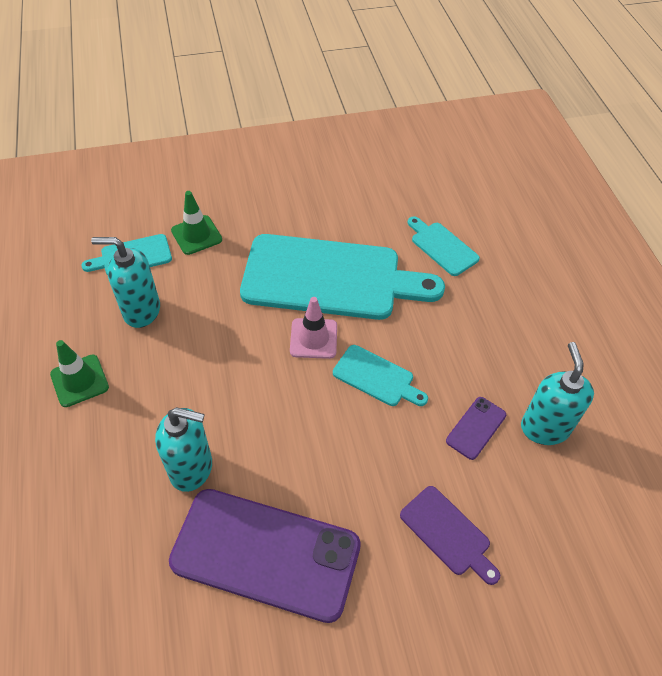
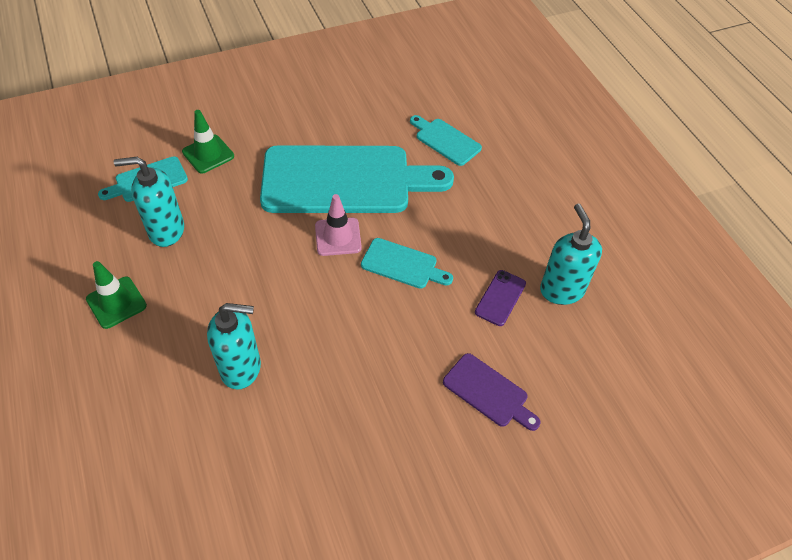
camera: 10 degrees left, 0 degrees up
(265, 554) = (324, 434): purple phone -> none

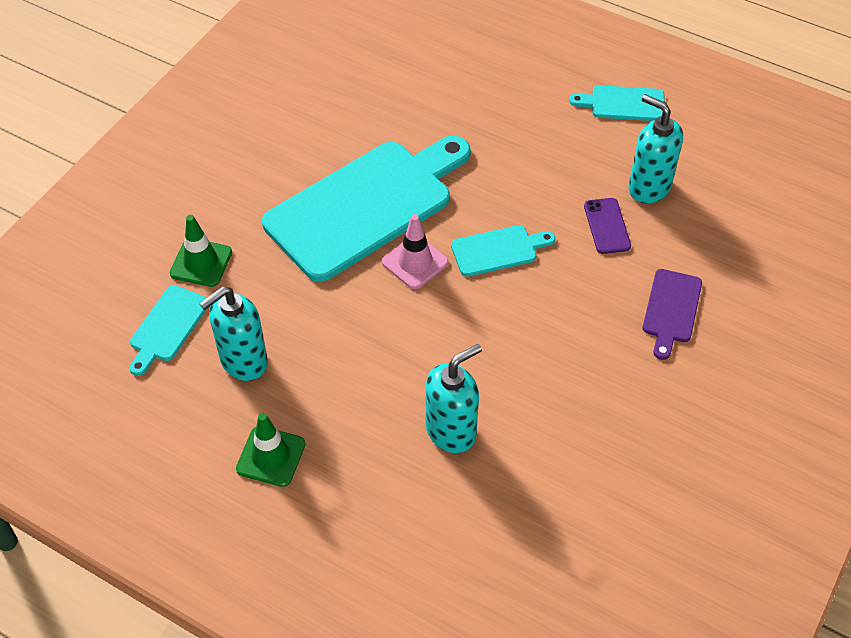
camera: 35 degrees left, 0 degrees up
(445, 140) = (421, 111): turquoise cutting board -> turquoise cutting board (623, 103)
(488, 392) = (671, 310): purple cutting board -> purple cutting board turned 105 degrees clockwise

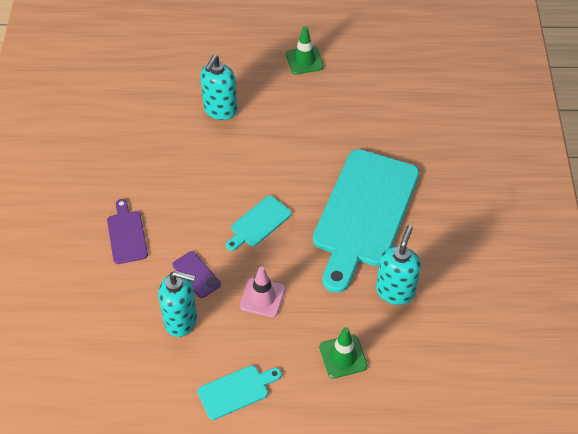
camera: 150 degrees right, 0 degrees up
(167, 327) = (413, 92): turquoise cutting board -> none
(201, 263) = (430, 133): green traffic cone -> green traffic cone (343, 356)
(243, 361) = (357, 94): turquoise soap dispenser -> turquoise soap dispenser (395, 291)
(415, 262) = (305, 191): pink traffic cone -> pink traffic cone (262, 297)

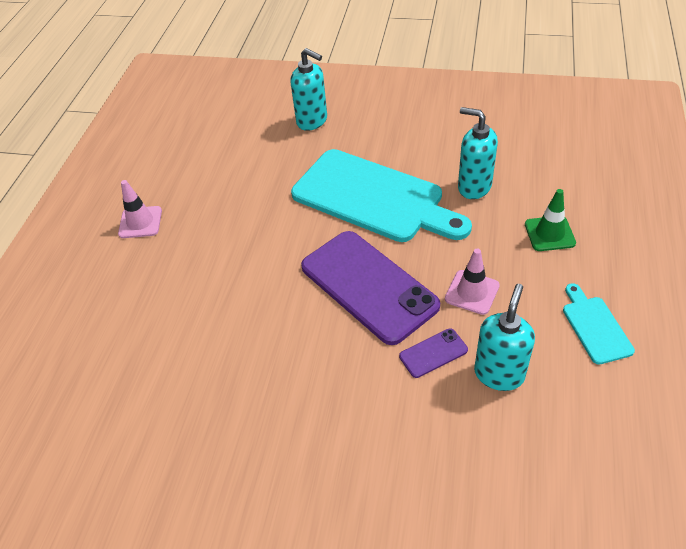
camera: 75 degrees left, 5 degrees down
(126, 234) = (358, 428): purple cutting board -> none
(220, 110) = (183, 309): turquoise soap dispenser -> turquoise soap dispenser (312, 121)
(258, 223) = (368, 286): turquoise cutting board -> purple phone
(304, 60) = (140, 222): green traffic cone -> pink traffic cone

